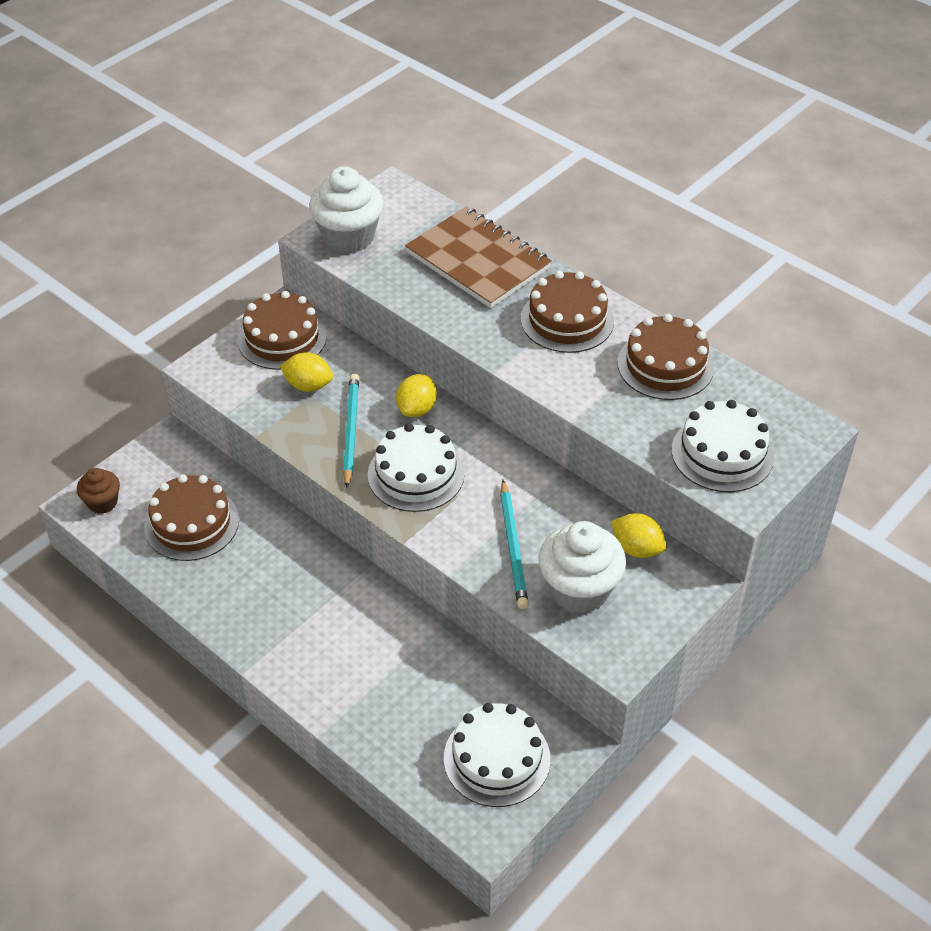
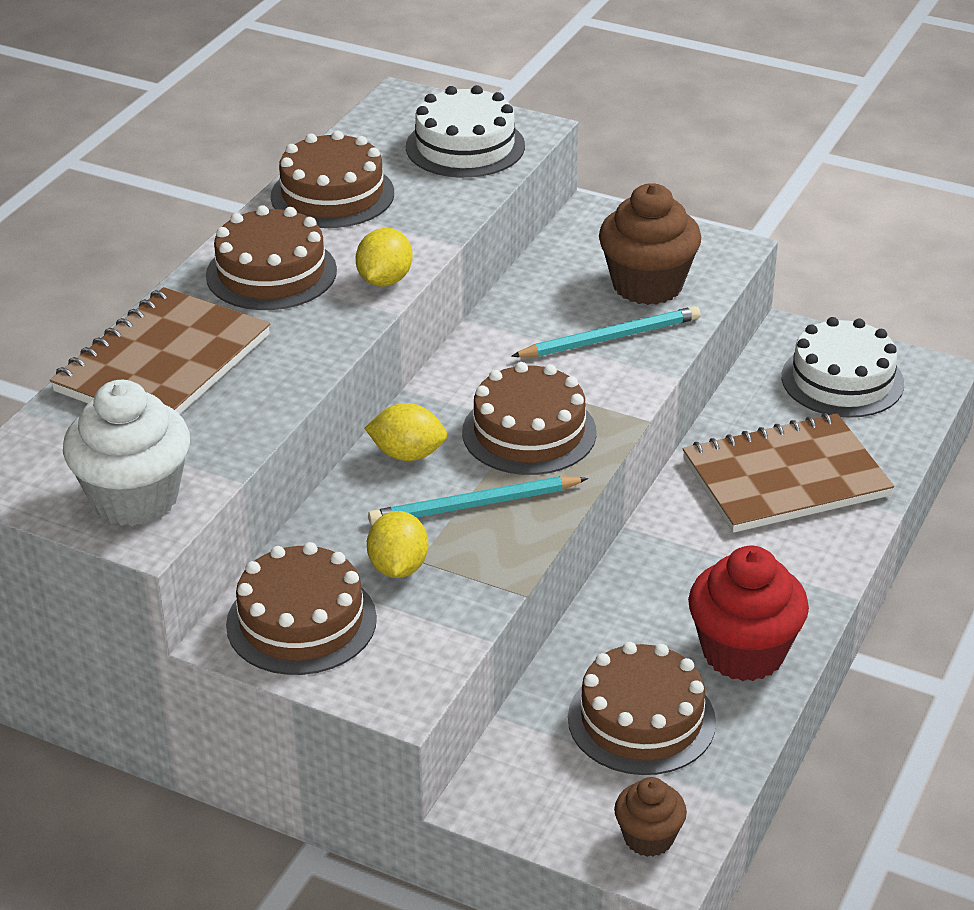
camera: 105 degrees left, 10 degrees down
(222, 591) = (743, 653): none -> red cupcake
(387, 675) = (785, 478): none -> brown notebook
(416, 474) = (529, 432): white cake -> brown cake
(579, 589) = (647, 285): white cupcake -> brown cupcake
(637, 548) = (567, 256): yellow lemon -> yellow lemon (385, 280)

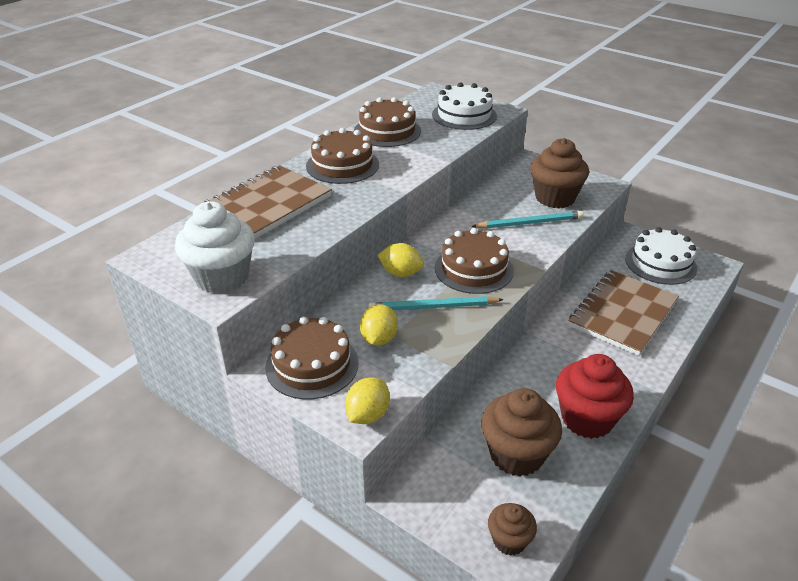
camera: 10 degrees right, 0 degrees up
(385, 280) = (403, 175): yellow lemon -> yellow lemon (368, 415)
(641, 720) = (516, 454): brown cake -> brown cupcake
(785, 478) = (623, 314): brown notebook -> brown notebook turned 45 degrees counterclockwise

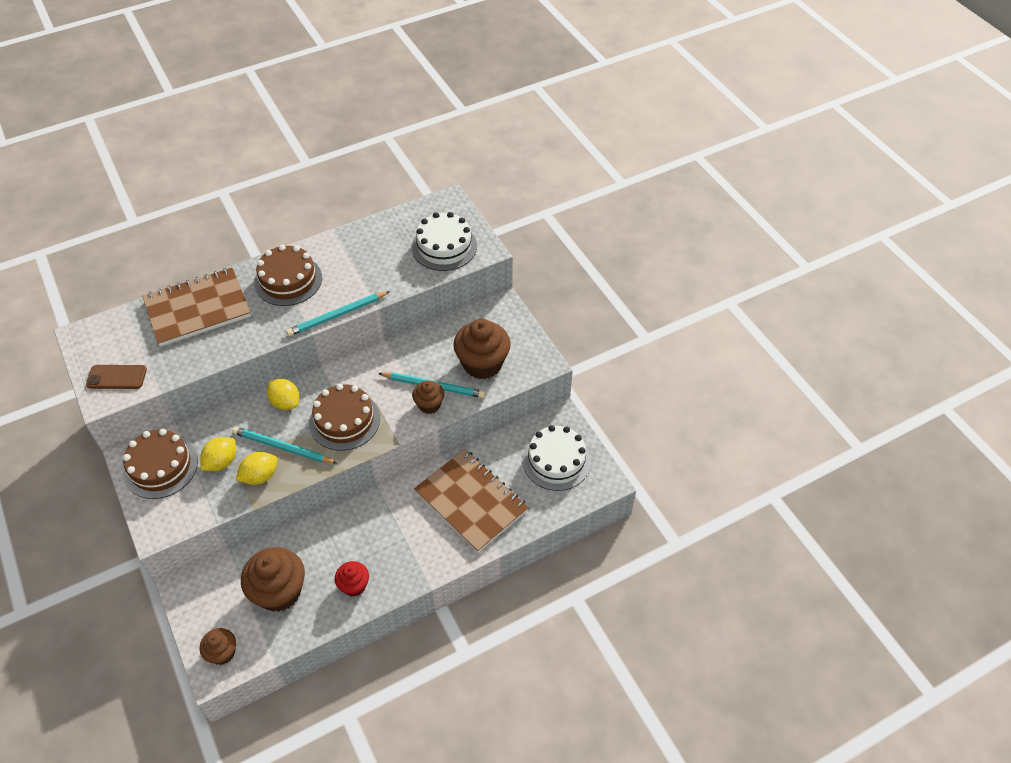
camera: 25 degrees right, 15 degrees up
(222, 277) = (116, 377): white cupcake -> brown phone
(368, 415) = (166, 526): yellow lemon -> yellow lemon (260, 476)
(387, 131) = (358, 246): brown cake -> none
(417, 175) = (337, 315): none -> turquoise pencil
(540, 236) = (429, 405): none -> brown cupcake
(587, 419) = (354, 585): red cupcake -> red cupcake, size x0.55
(623, 314) = (471, 501): brown notebook -> brown notebook turned 75 degrees clockwise

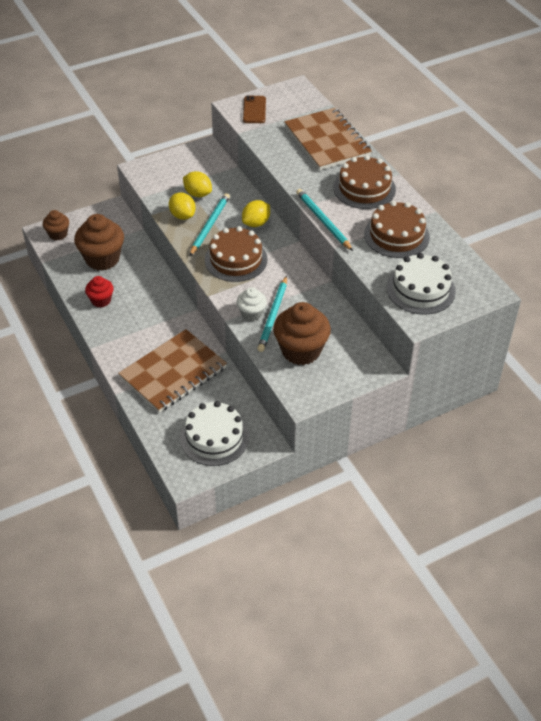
camera: 90 degrees right, 5 degrees down
(160, 467) = (196, 163): brown cake -> brown cake (396, 235)
(429, 405) = (251, 313): brown cupcake -> white cupcake

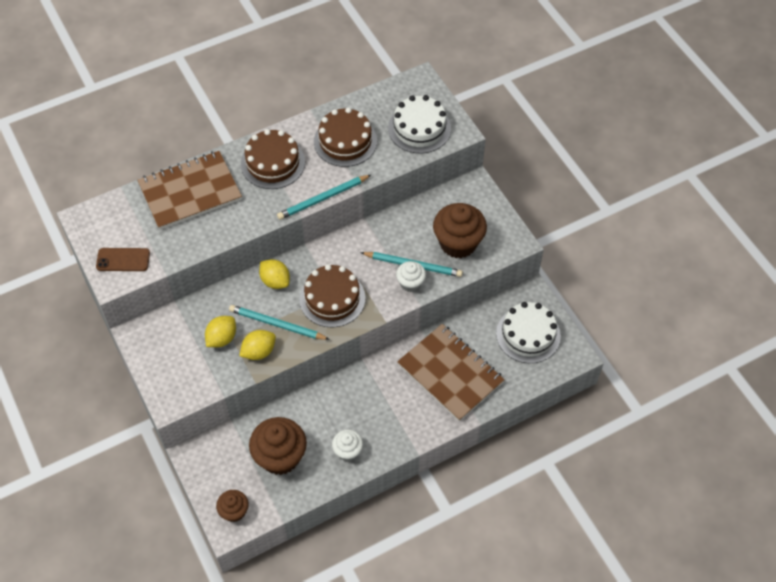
camera: 90 degrees left, 10 degrees up
(101, 300) = (348, 451): red cupcake -> white cupcake

